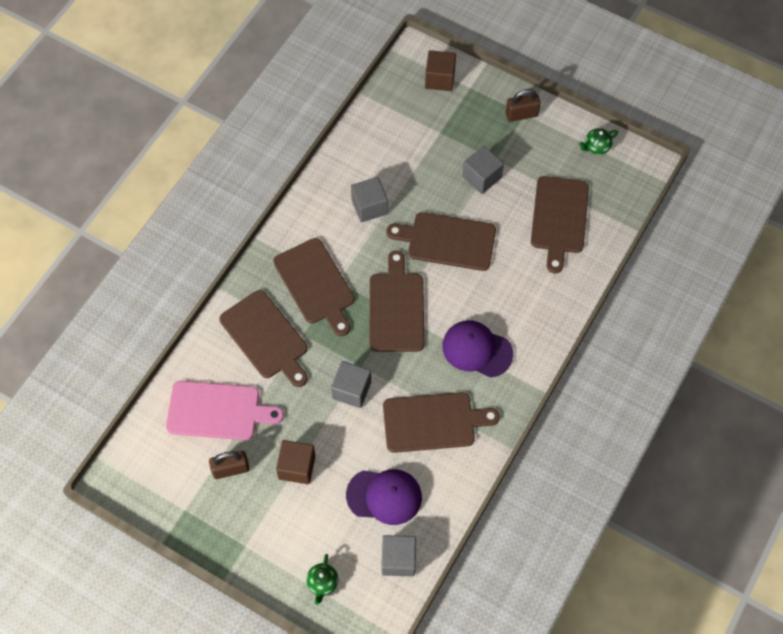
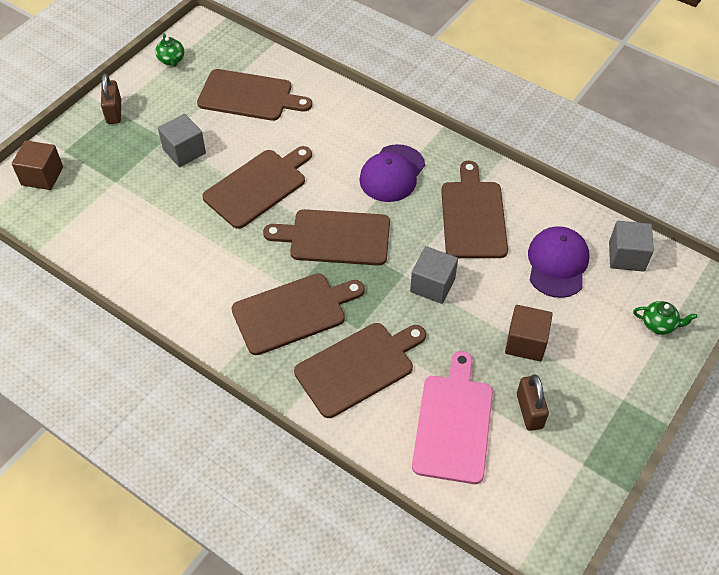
camera: 85 degrees left, 10 degrees down
(369, 207) = (198, 253): grey cube -> none
(447, 241) = (258, 186): brown cutting board -> brown cutting board turned 150 degrees counterclockwise

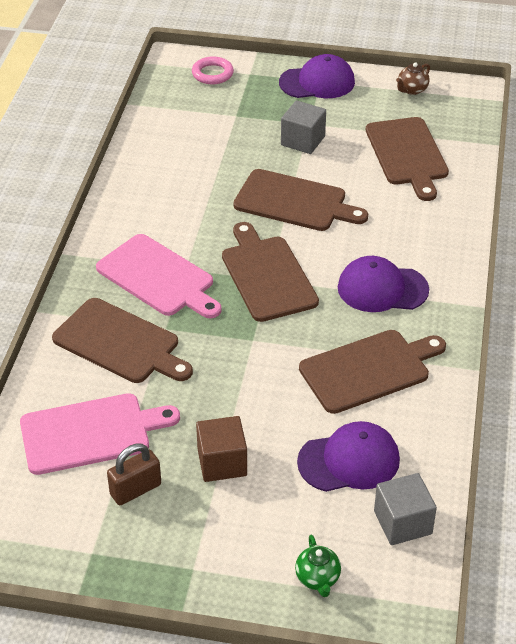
camera: 65 degrees right, 10 degrees down
(42, 176) = (212, 74): brown cube -> pink ring
(114, 112) = (317, 82): brown padlock -> purple cap
(172, 60) = (412, 90): green teapot -> brown teapot
(293, 312) = (158, 278): brown cutting board -> pink cutting board
(432, 285) = (253, 366): grey cube -> none

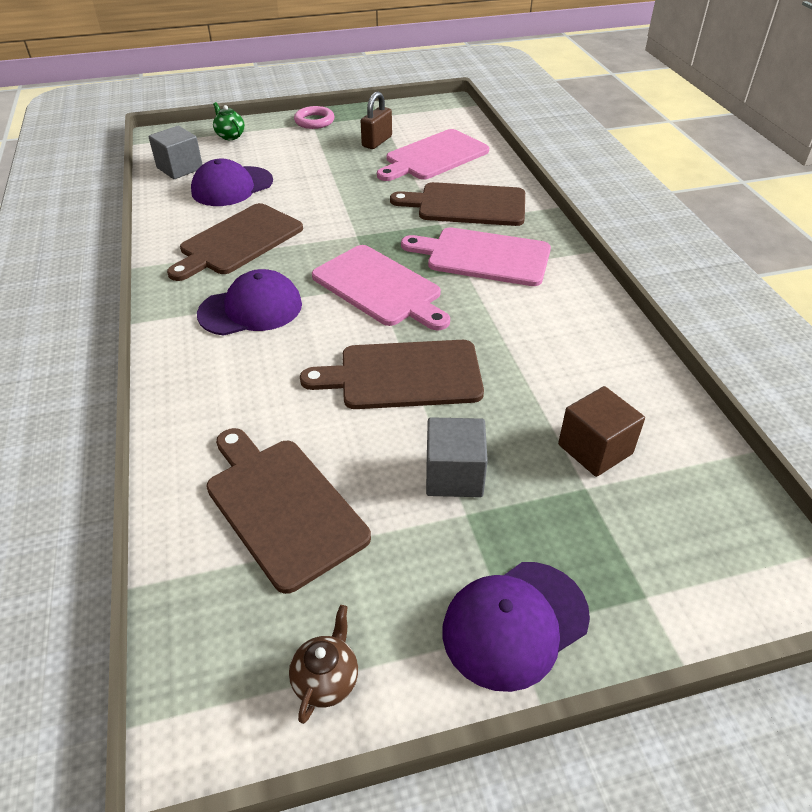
camera: 155 degrees right, 0 degrees up
(212, 74) = (703, 568): pink ring -> pink ring (314, 121)
(222, 462) = (327, 165): brown cube -> brown cube (595, 449)
(267, 275) = (379, 288): brown cutting board -> pink cutting board

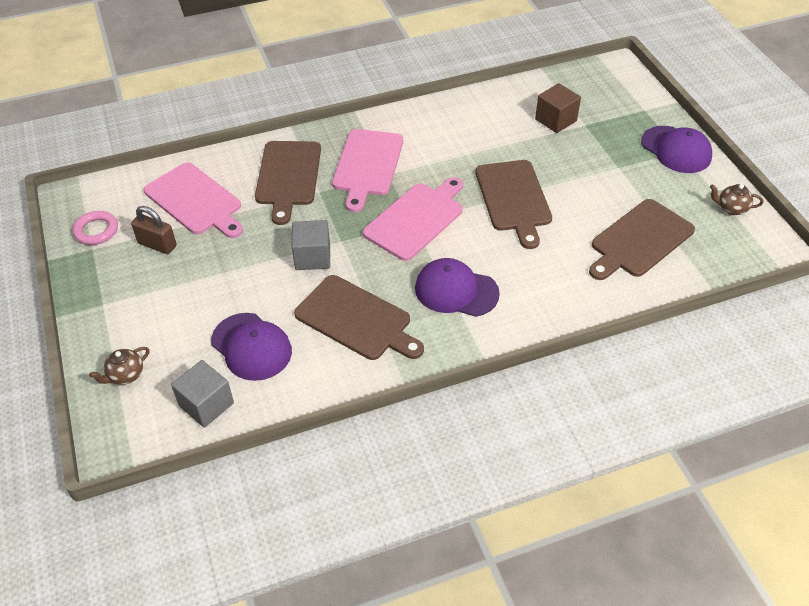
camera: 95 degrees left, 5 degrees up
(230, 136) = (125, 375): green teapot -> brown teapot
(251, 309) = (456, 291): purple cap -> purple cap turned 45 degrees counterclockwise
(314, 121) = (97, 303): pink ring -> pink ring (96, 230)
(454, 475) = (592, 172): grey cube -> grey cube (312, 257)

